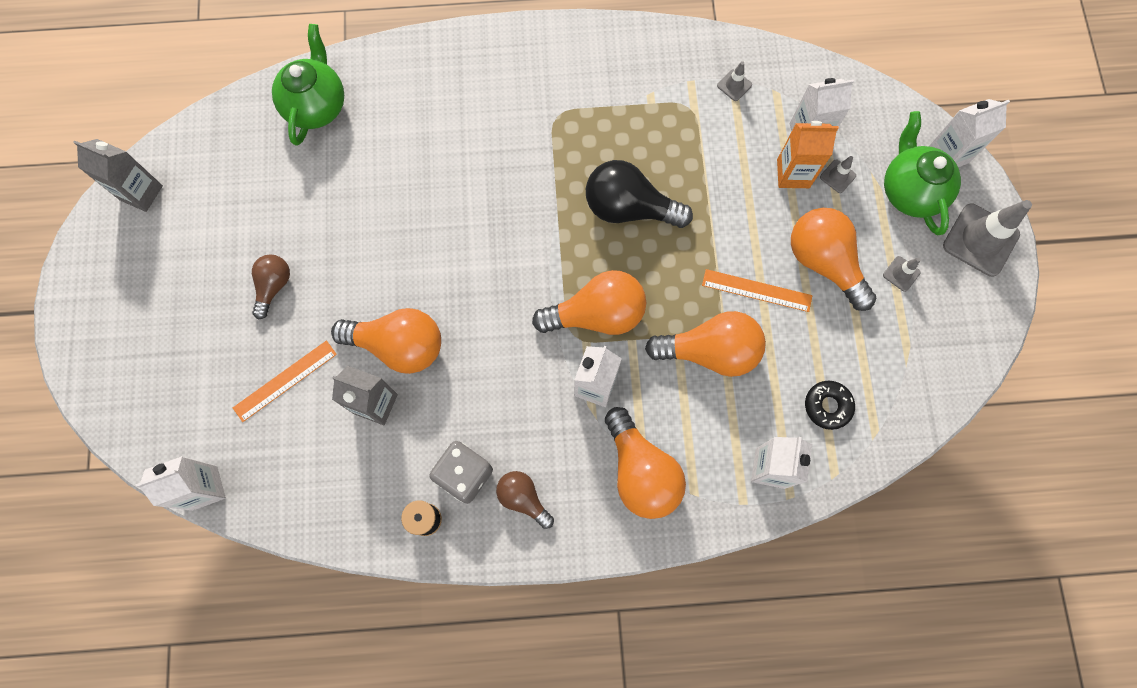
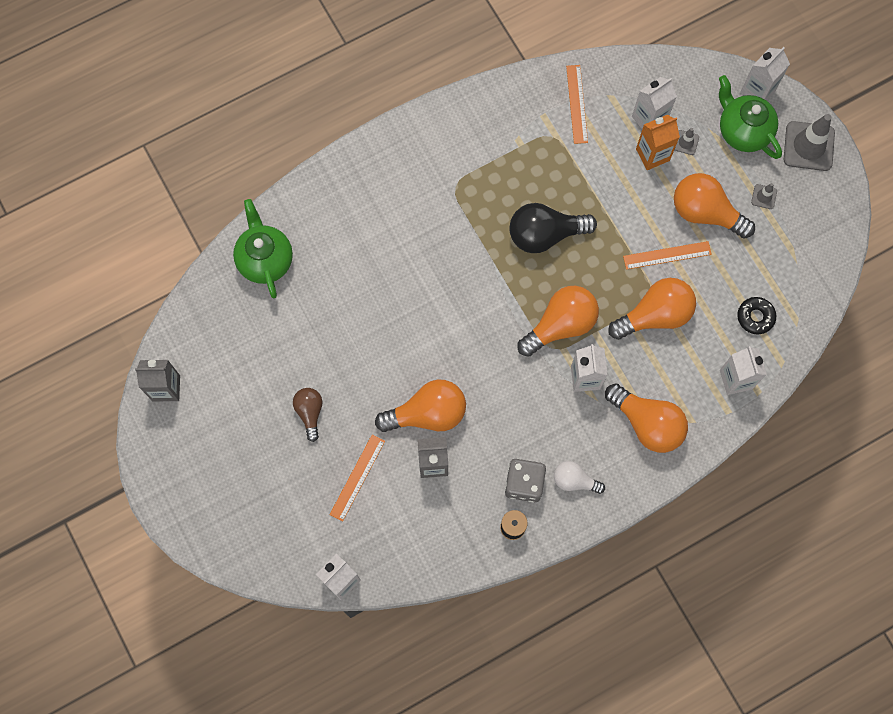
camera: 25 degrees left, 0 degrees up
(523, 498) = (574, 480): brown light bulb -> white light bulb
(734, 85) = (577, 104): grey traffic cone -> orange ruler

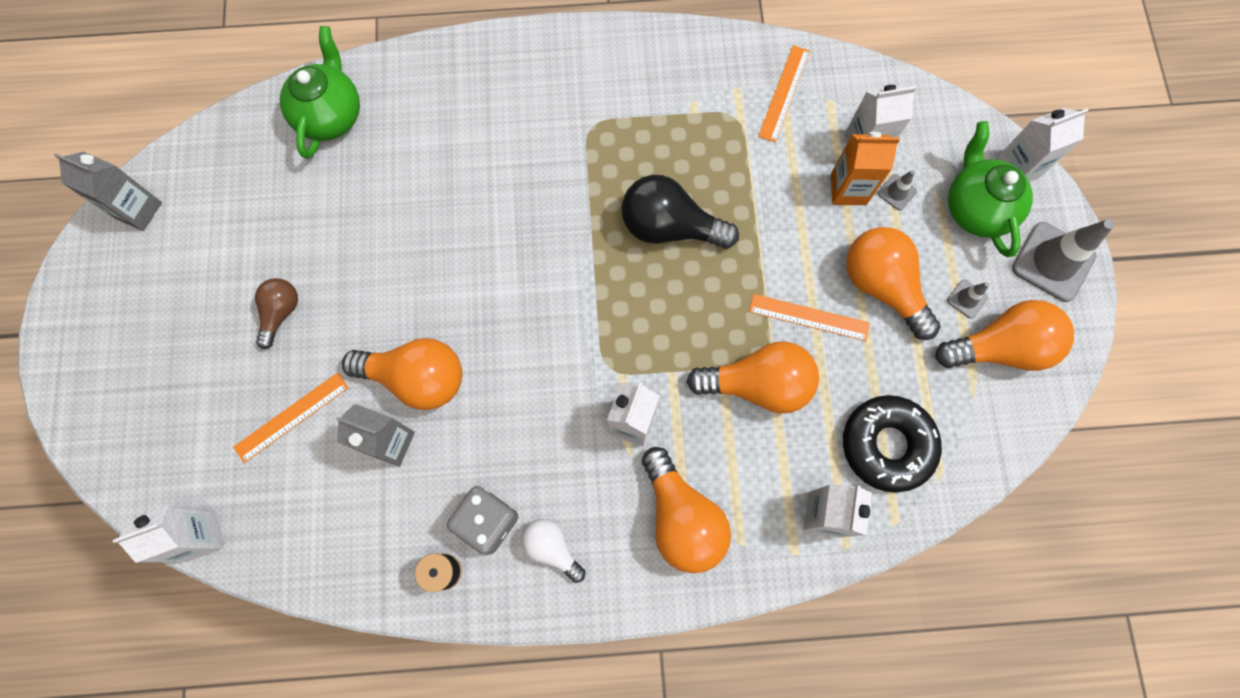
camera: 25 degrees right, 0 degrees up
(560, 325) = (634, 344): orange light bulb -> orange light bulb (1000, 347)
(755, 317) = (887, 445): black donut -> black donut, size x1.77

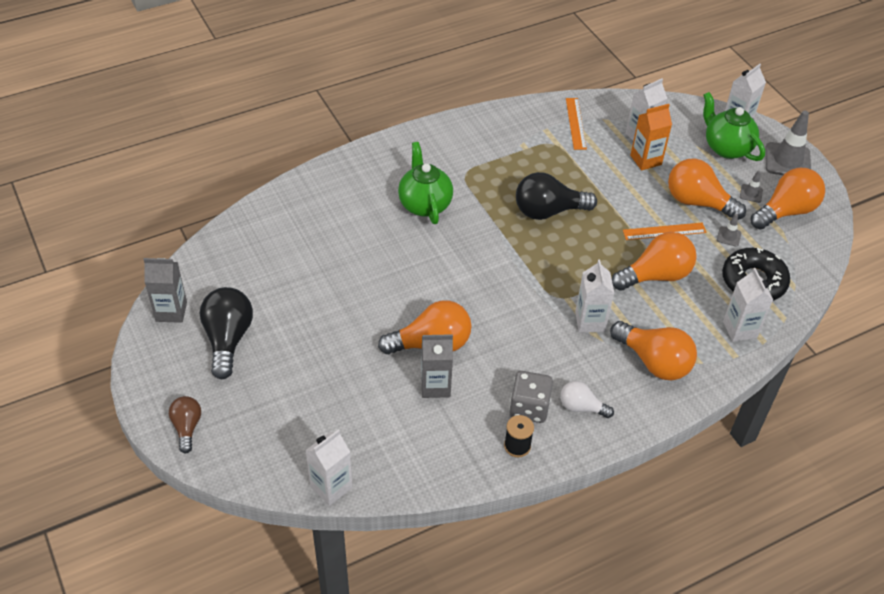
camera: 25 degrees left, 25 degrees down
(183, 276) = (228, 339): none -> black light bulb
(281, 313) = (313, 338): brown light bulb -> brown light bulb (187, 427)
(291, 417) = (356, 395): orange ruler -> none
(331, 115) = (282, 218): green teapot -> green teapot (424, 204)
(897, 192) = (675, 153): grey traffic cone -> grey traffic cone (728, 236)

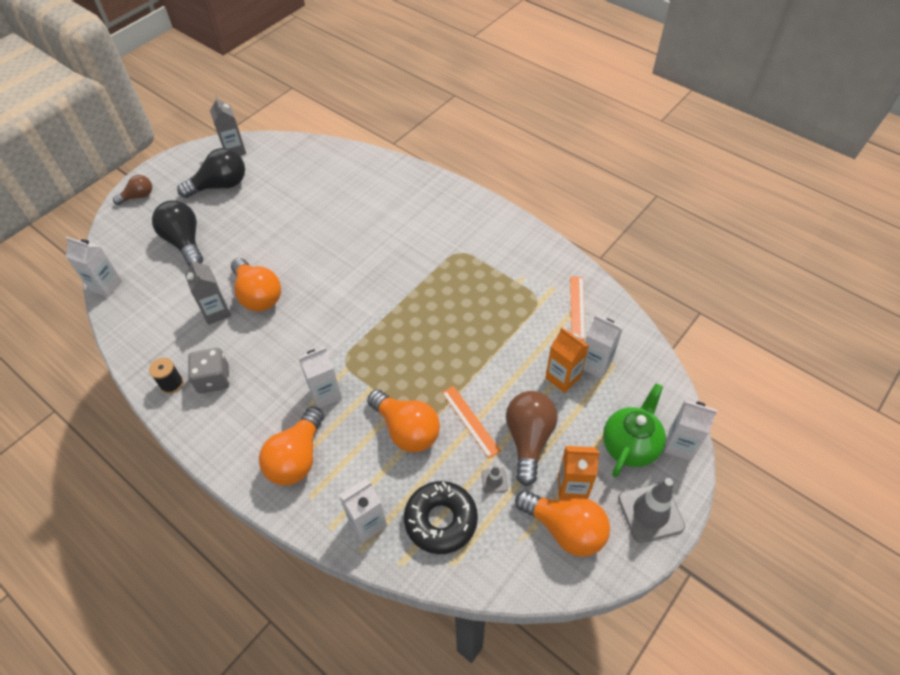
camera: 70 degrees right, 5 degrees up
(424, 204) = (408, 239): green teapot -> none
(548, 211) = (446, 323): black light bulb -> black light bulb (184, 242)
(575, 123) = (577, 307): orange ruler -> orange ruler turned 60 degrees counterclockwise
(581, 407) = (225, 416): white light bulb -> none
(697, 202) = (528, 439): orange light bulb -> brown light bulb
(751, 193) = (572, 487): grey traffic cone -> orange carton

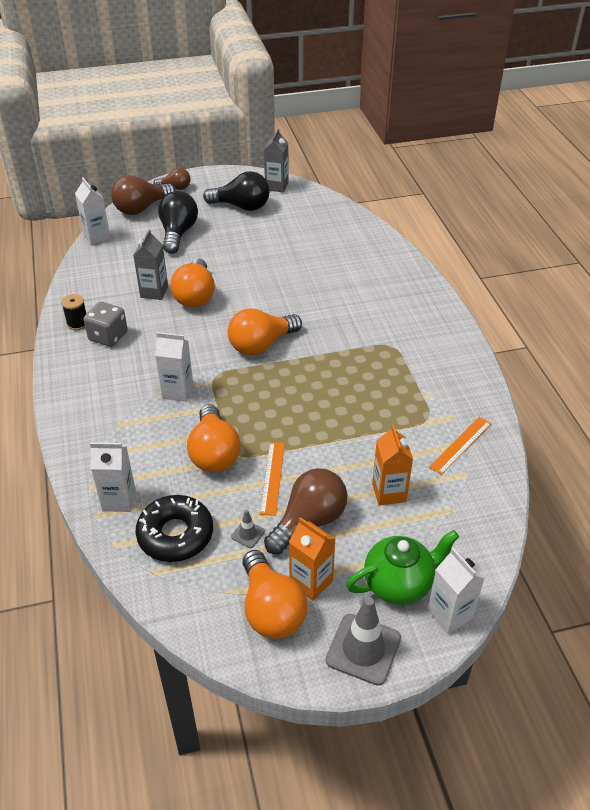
camera: 35 degrees right, 10 degrees down
(124, 234) = (141, 208): none -> brown light bulb
(297, 458) = (113, 423): orange light bulb -> orange light bulb (261, 345)
(595, 364) = (432, 500): white carton -> none

